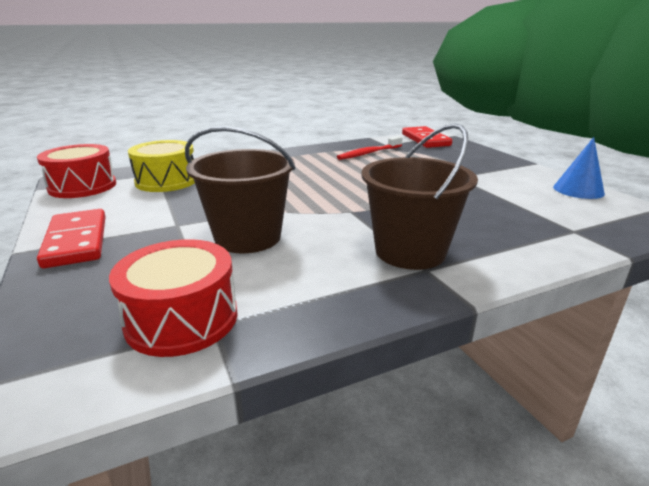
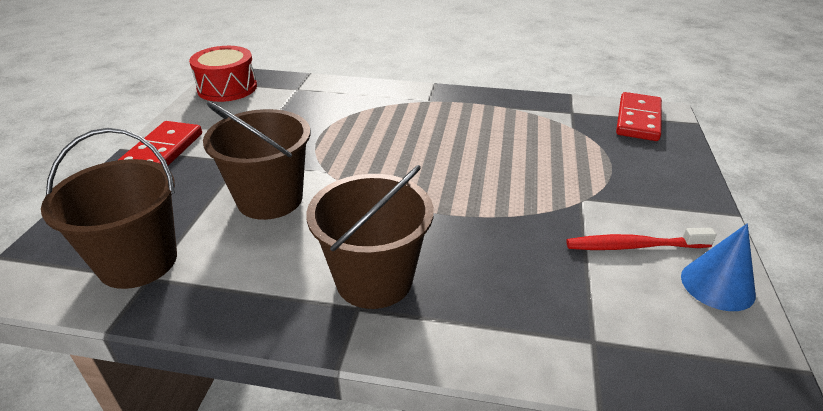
camera: 35 degrees right, 10 degrees up
(166, 181) = (291, 102): yellow drum -> none
(182, 319) = (138, 262): red drum -> brown bucket
(369, 153) = (530, 122): red toothbrush -> red toothbrush (634, 246)

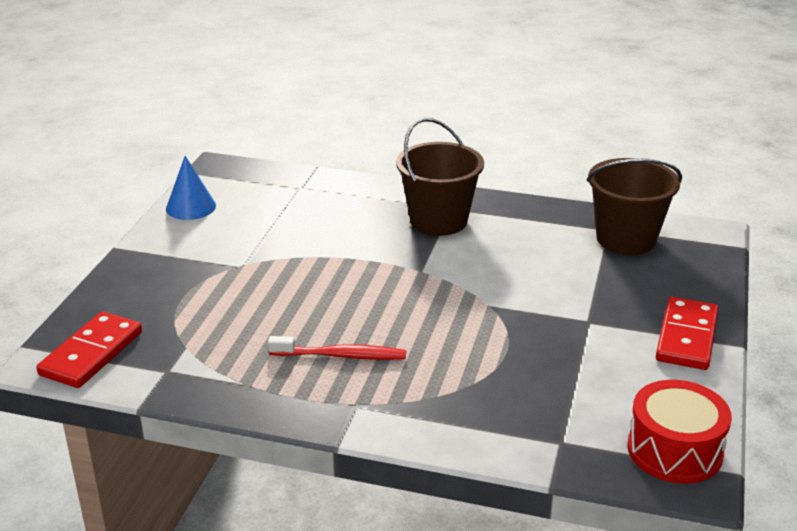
camera: 175 degrees left, 5 degrees down
(270, 199) = (539, 280): brown bucket -> none
(634, 246) = (228, 230): red toothbrush -> red toothbrush (341, 355)

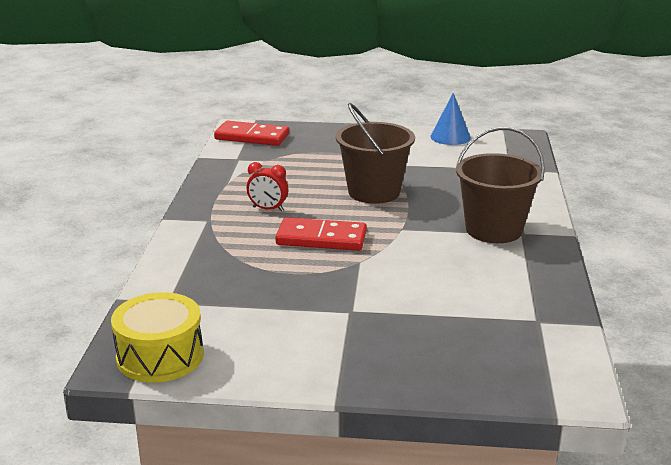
camera: 80 degrees right, 5 degrees down
(341, 355) = (268, 209): red toothbrush -> red clock
(626, 239) = (522, 331): brown bucket -> brown bucket (374, 192)
(674, 450) = (160, 356): red drum -> yellow drum
(686, 337) = (341, 367): red domino -> red domino (321, 238)

